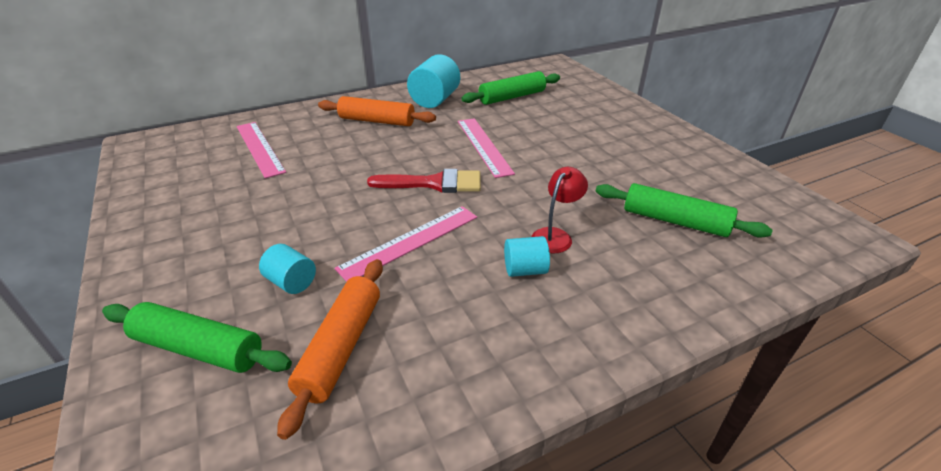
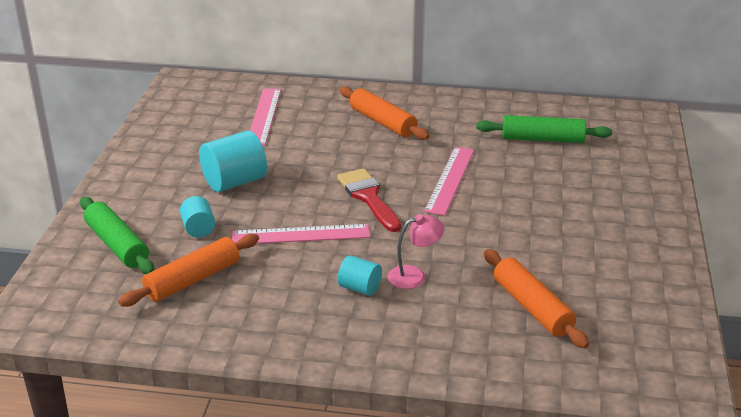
camera: 35 degrees right, 5 degrees down
(434, 183) = (368, 197): red brush -> red brush turned 150 degrees counterclockwise
(435, 100) = (460, 117): turquoise cylinder -> turquoise cylinder (234, 182)
(555, 235) = (414, 275): red lamp -> pink lamp
(674, 221) = (532, 307): green rolling pin -> orange rolling pin

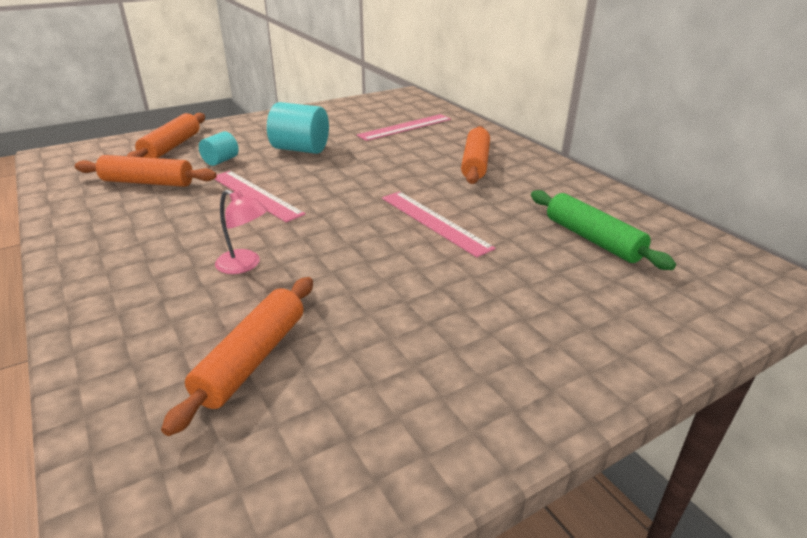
camera: 50 degrees right, 0 degrees up
(117, 245) = (171, 147): green rolling pin -> orange rolling pin
(360, 288) = (197, 247): turquoise cylinder -> none
(368, 197) = (349, 199): red brush -> none
(449, 180) = (434, 222): pink ruler -> pink ruler turned 75 degrees clockwise

